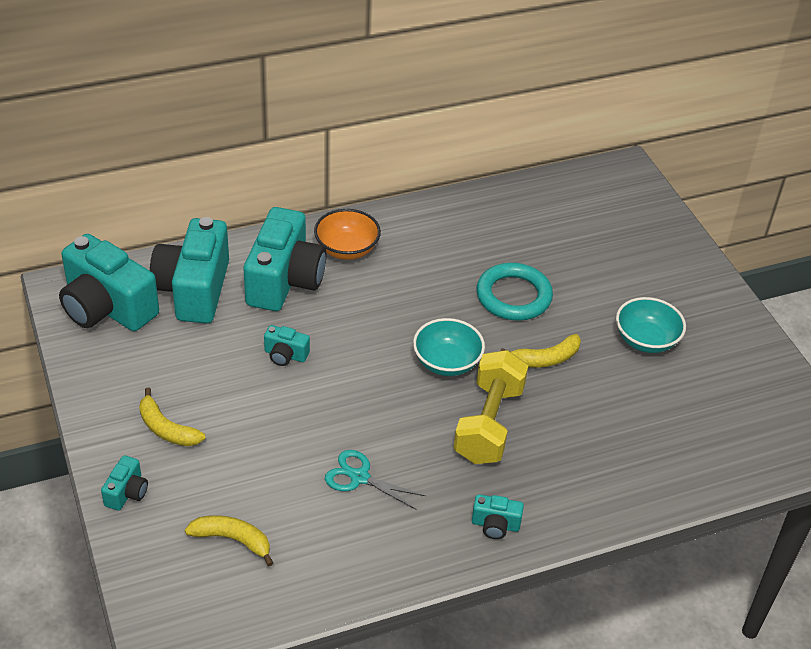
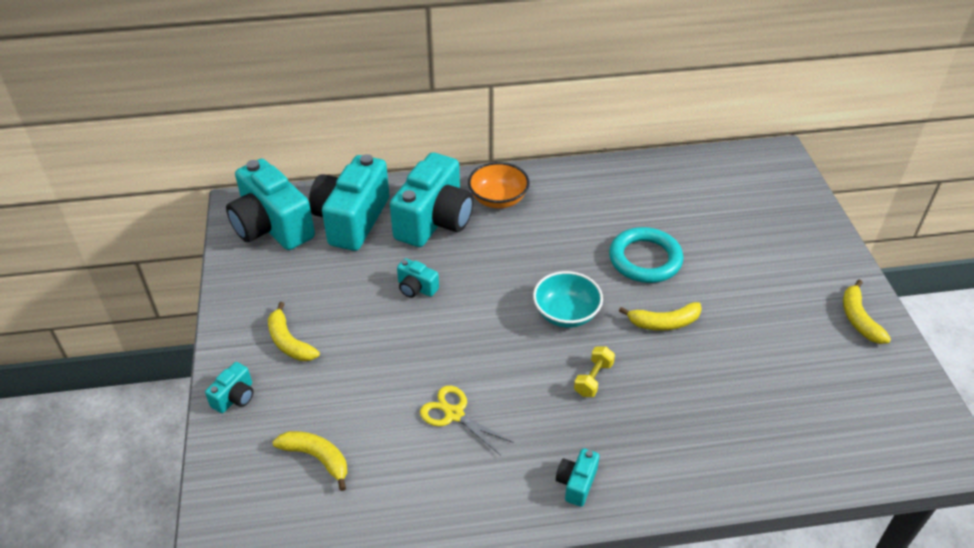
camera: 15 degrees right, 0 degrees up
(359, 477) = (454, 414): turquoise scissors -> yellow scissors
(489, 424) = (593, 379): yellow dumbbell -> yellow dumbbell, size x0.47
(495, 525) = (576, 483): turquoise camera -> turquoise camera turned 90 degrees clockwise
(646, 340) = (769, 317): turquoise bowl -> none
(730, 331) = (858, 319): none -> yellow banana

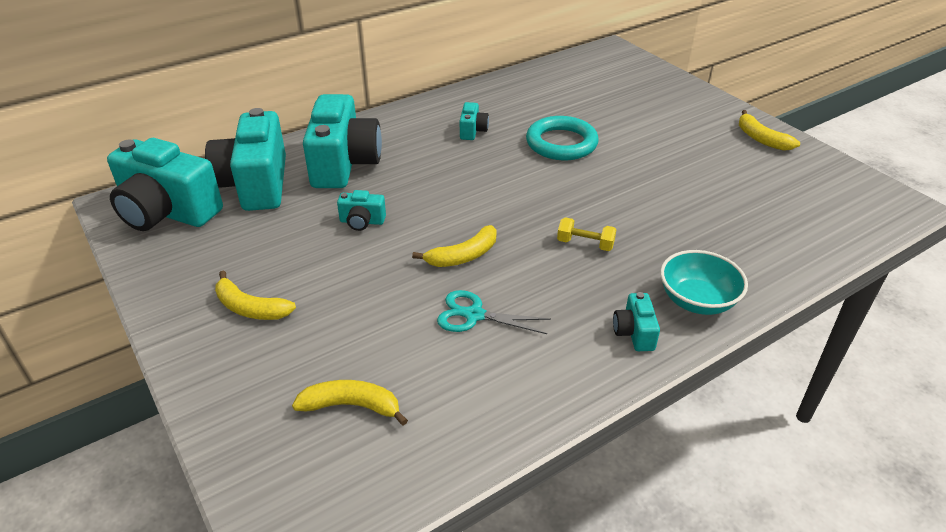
camera: 25 degrees left, 5 degrees down
(235, 397) = (215, 380): turquoise camera -> turquoise camera (472, 131)
(454, 414) = (474, 315): yellow scissors -> turquoise scissors
(498, 199) = (396, 133): orange bowl -> none
(566, 314) = (522, 201): turquoise bowl -> turquoise bowl (697, 301)
(593, 379) = (585, 244): yellow dumbbell -> yellow dumbbell turned 75 degrees counterclockwise
(664, 323) = (613, 184): yellow banana -> yellow banana (463, 256)

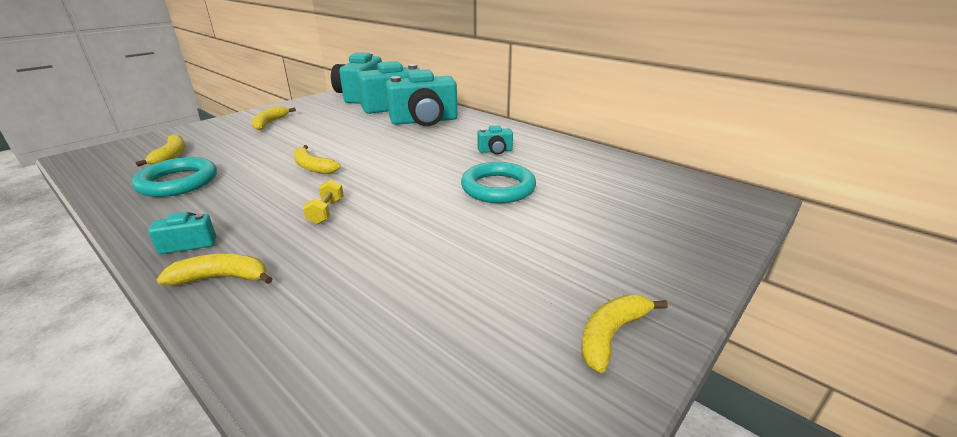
camera: 75 degrees right, 10 degrees down
(362, 221) = (355, 134): turquoise camera -> none
(466, 375) = (178, 182): none -> turquoise ring
(474, 315) = (241, 178): turquoise scissors -> none
(697, 301) = (222, 278): turquoise bowl -> yellow banana

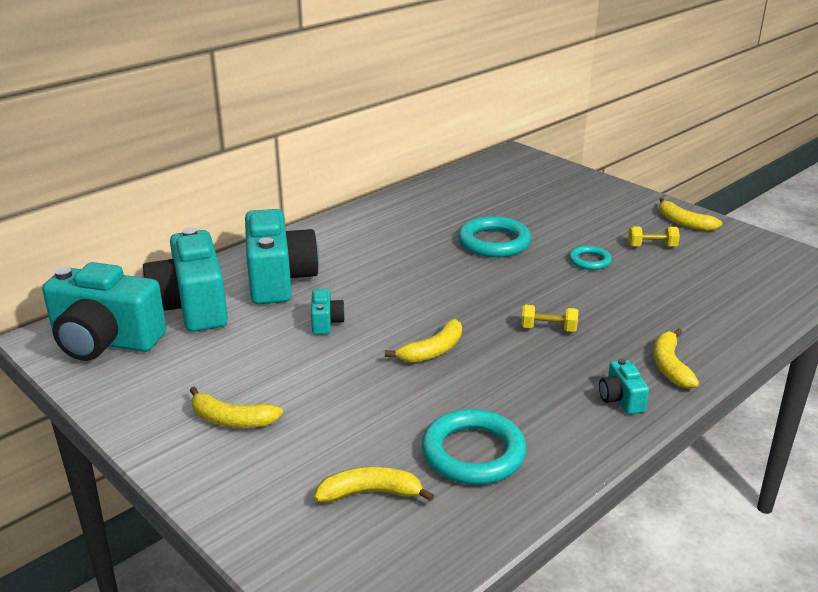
camera: 85 degrees left, 0 degrees up
(464, 239) = (589, 261): none -> turquoise ring
(495, 151) = (401, 238): turquoise camera -> turquoise camera (326, 322)
(514, 291) = (652, 246): none -> yellow dumbbell

